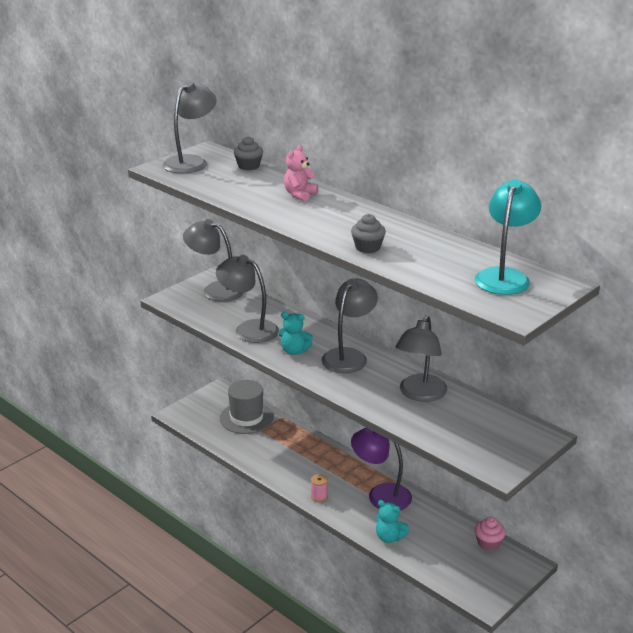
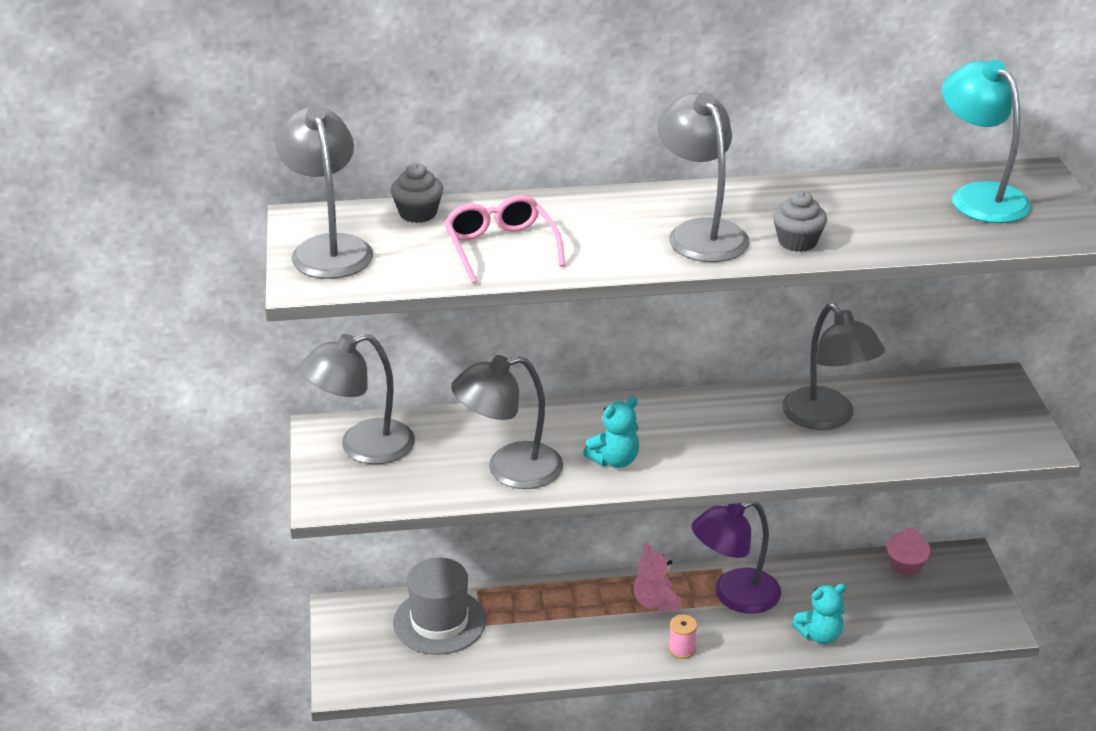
camera: 50 degrees left, 5 degrees up
(247, 191) = (501, 248): none -> pink glasses
(299, 195) = (572, 218): pink teddy bear -> pink teddy bear (655, 602)
(349, 356) = (679, 424): grey lamp -> grey lamp (700, 233)

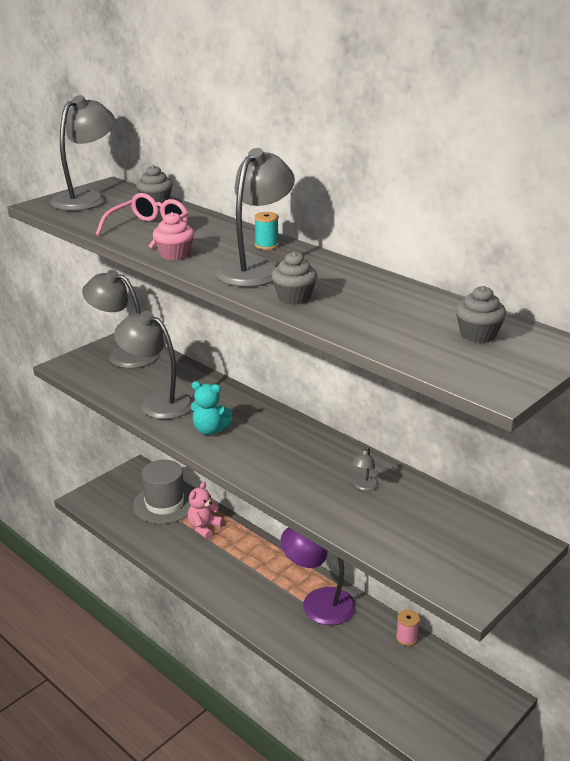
camera: 50 degrees right, 5 degrees down
(646, 203) = (266, 245): none -> turquoise spool
(655, 602) = (272, 573): pink teddy bear -> pink teddy bear (204, 528)
(682, 649) = (243, 605): pink spool -> pink spool (406, 638)
(819, 635) = (327, 661): turquoise teddy bear -> none
(827, 418) = (364, 486): grey lamp -> grey lamp, size x0.41
(905, 565) = (450, 669): pink cupcake -> pink cupcake (174, 254)
(979, 196) = (478, 334): turquoise lamp -> grey cupcake

